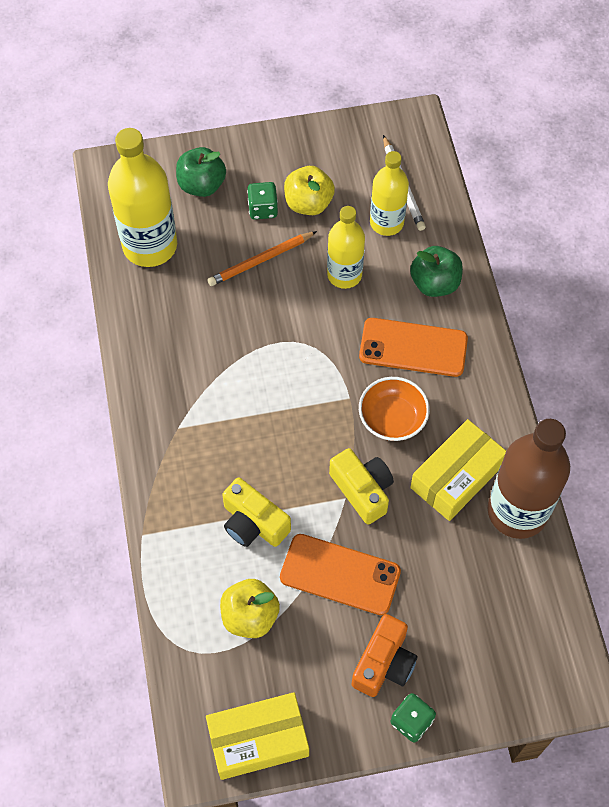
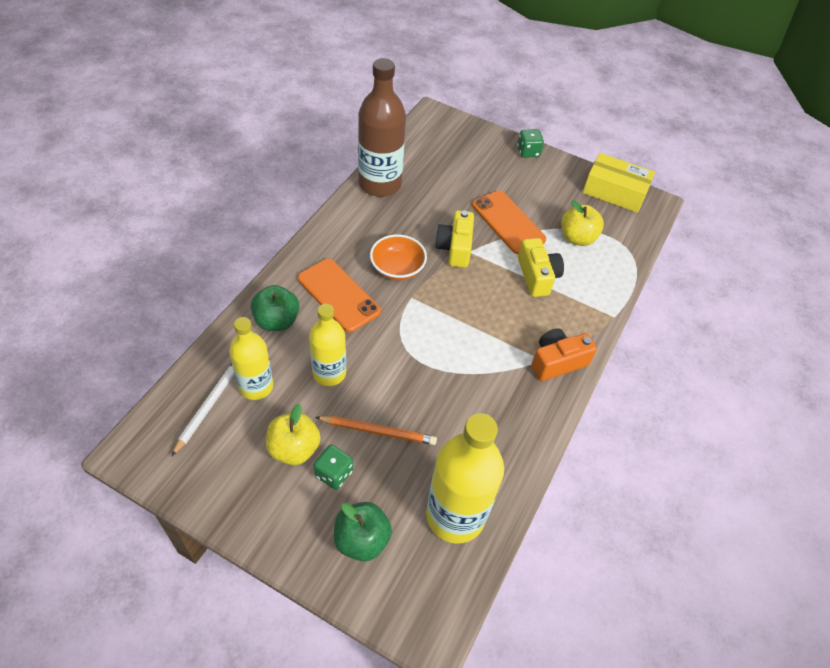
camera: 145 degrees left, 10 degrees down
(384, 663) = (520, 177): orange camera -> orange camera (557, 362)
(456, 477) = (394, 218): yellow box -> none

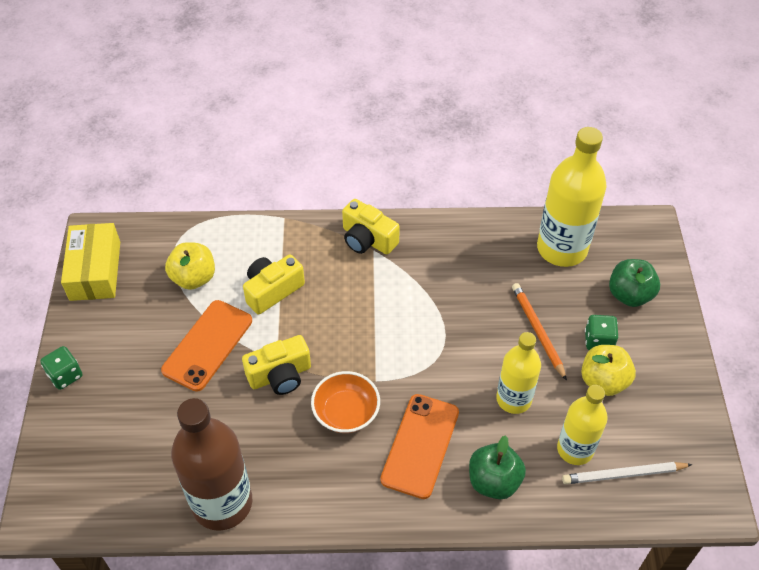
camera: 115 degrees left, 0 degrees up
(557, 362) = (367, 239): orange camera -> yellow camera

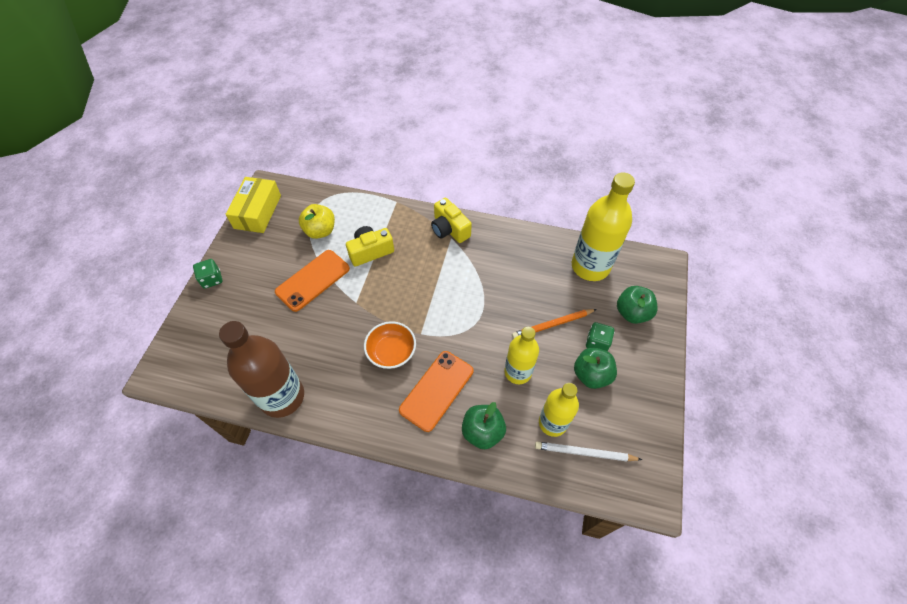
camera: 15 degrees right, 5 degrees up
(280, 375) = (354, 313): yellow camera -> none
(538, 331) = (552, 324): orange pencil -> orange pencil turned 105 degrees counterclockwise
(603, 381) = (591, 375): yellow apple -> green apple

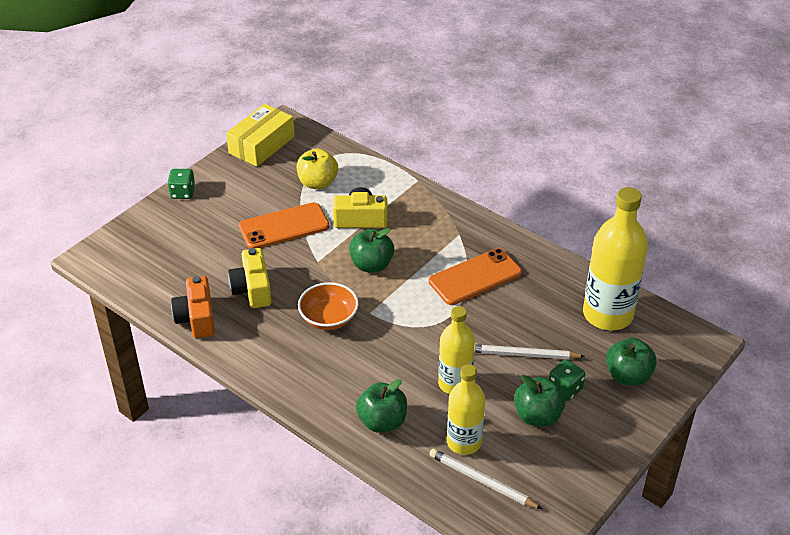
camera: 25 degrees right, 15 degrees down
(282, 397) = (197, 318): brown bottle -> orange camera
(400, 289) = (371, 265): none -> green apple
(436, 390) = (356, 368): orange phone -> orange phone (475, 277)
(449, 229) = (462, 225): yellow camera -> yellow camera (252, 289)
(552, 324) = (524, 354): orange pencil -> white pencil

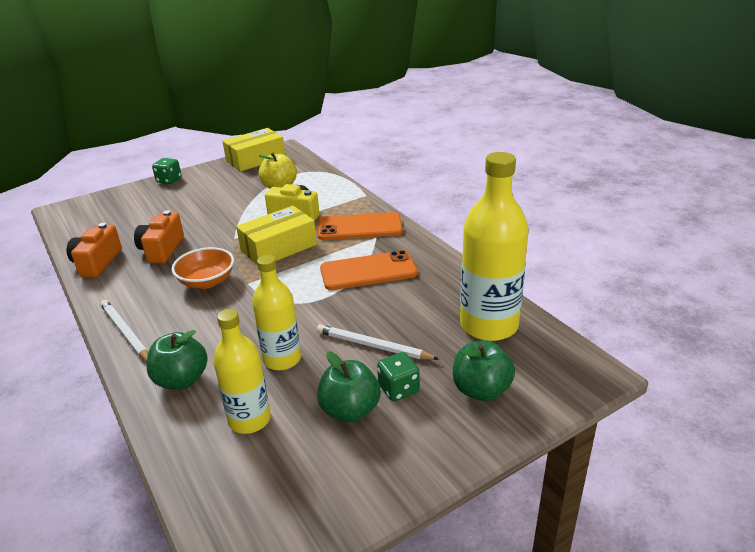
camera: 20 degrees right, 10 degrees down
(252, 289) = (162, 249): yellow camera -> orange camera
(284, 226) = (227, 211): orange phone -> orange phone (359, 227)
(371, 265) = (278, 247): green apple -> yellow box
(482, 481) = (239, 468): white pencil -> white pencil (125, 333)

